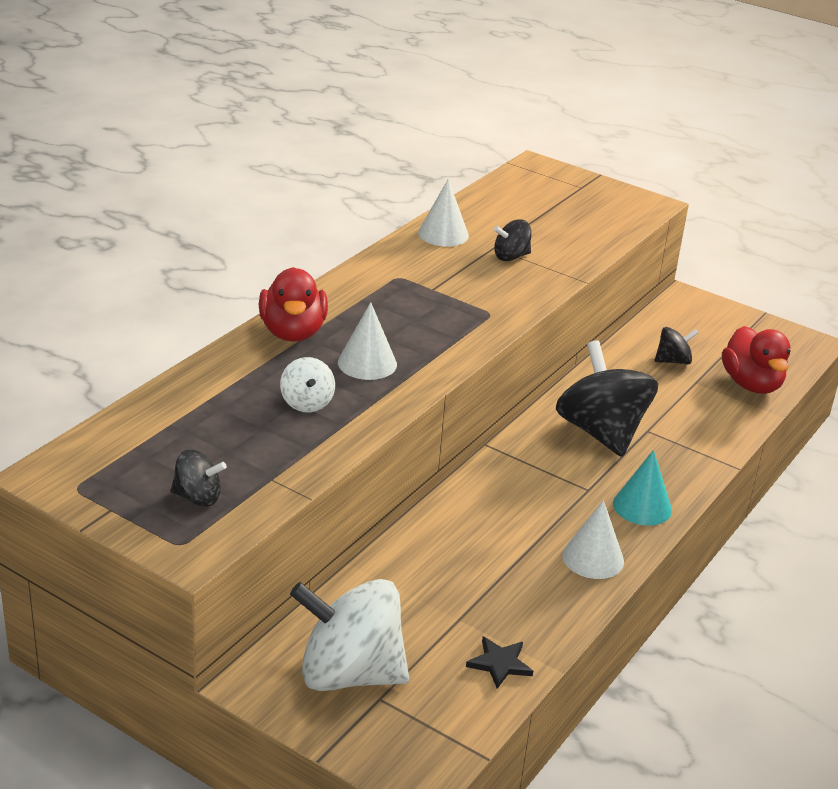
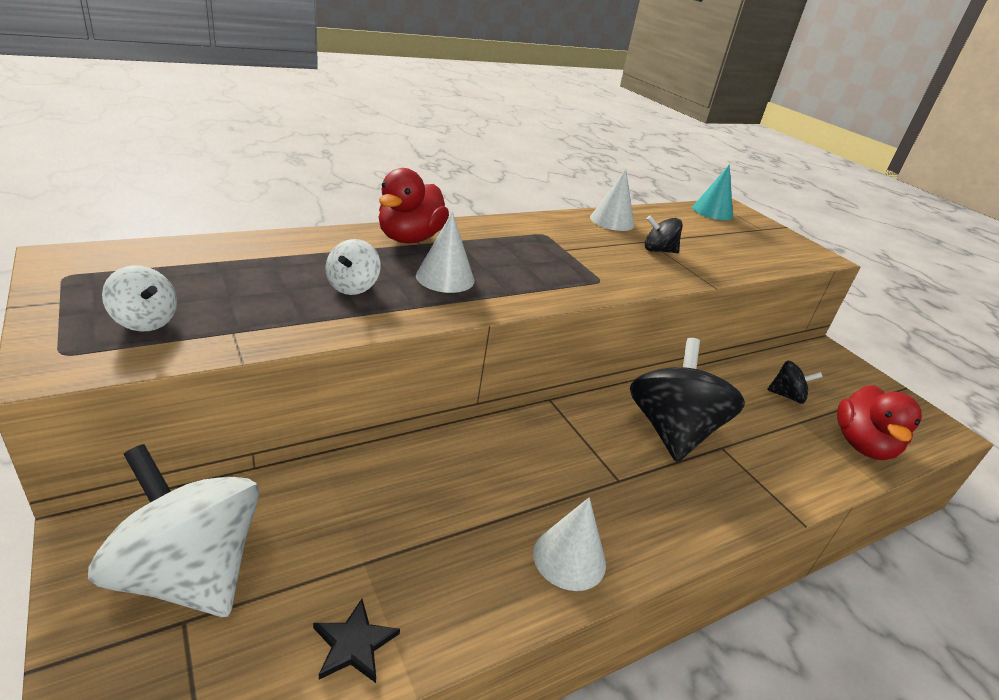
camera: 25 degrees right, 0 degrees up
(198, 497) = (145, 321): black spinning top -> white spinning top
(642, 506) = (666, 522): turquoise cone -> turquoise cone (712, 211)

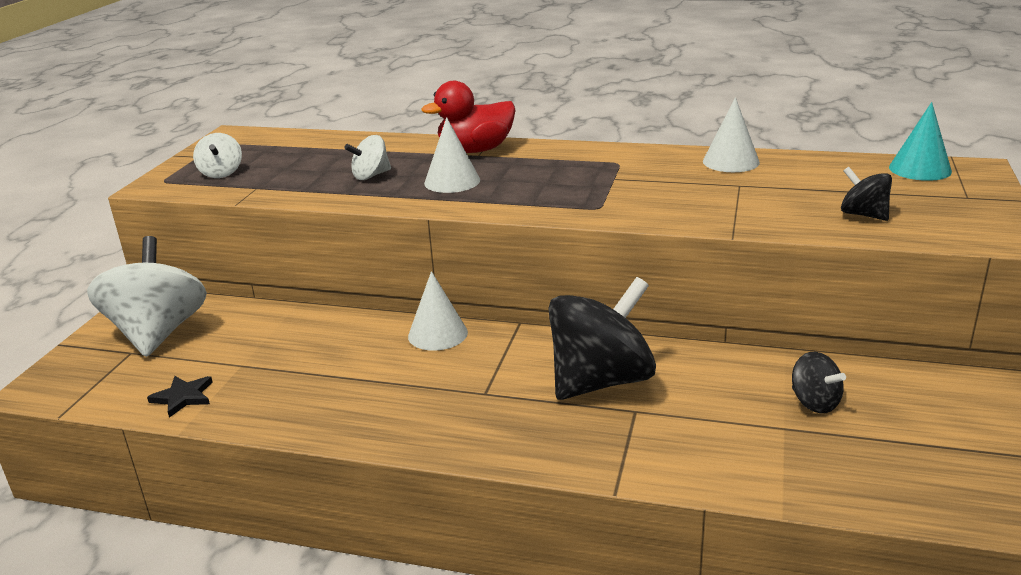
camera: 50 degrees right, 5 degrees down
(569, 558) = (364, 418): white cone -> white cone (437, 334)
(658, 250) = (731, 195): black spinning top -> black spinning top (863, 215)
(862, 445) = (835, 475): red duck -> none

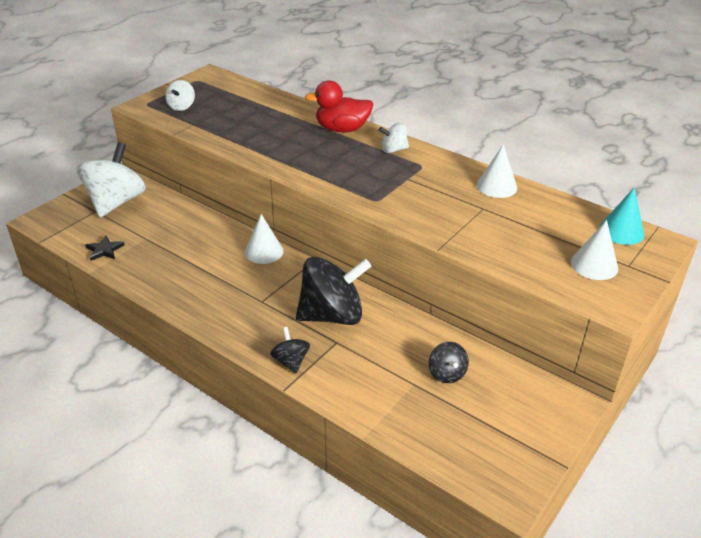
camera: 20 degrees right, 10 degrees up
(371, 176) = (263, 133): white spinning top -> white spinning top (393, 150)
(452, 181) = (307, 152): white cone -> white cone (594, 265)
(863, 215) = (539, 258): black spinning top -> black spinning top (291, 361)

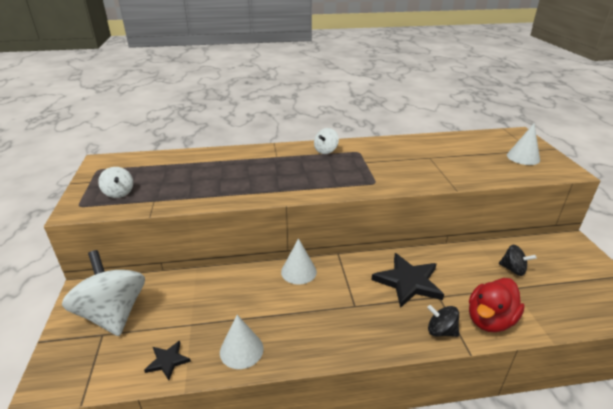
camera: 45 degrees left, 5 degrees down
(332, 315) = (408, 282): black spinning top -> black star
(342, 129) = (273, 153): red duck -> red duck (489, 320)
(496, 186) = (412, 143): white cone -> white cone (241, 350)
(621, 231) = (498, 137): turquoise cone -> none

